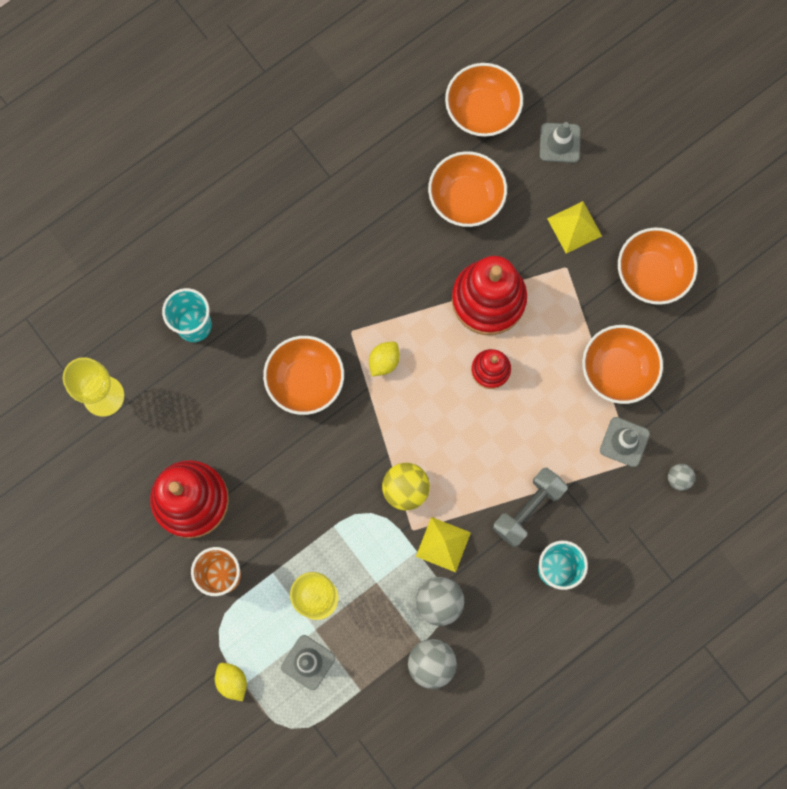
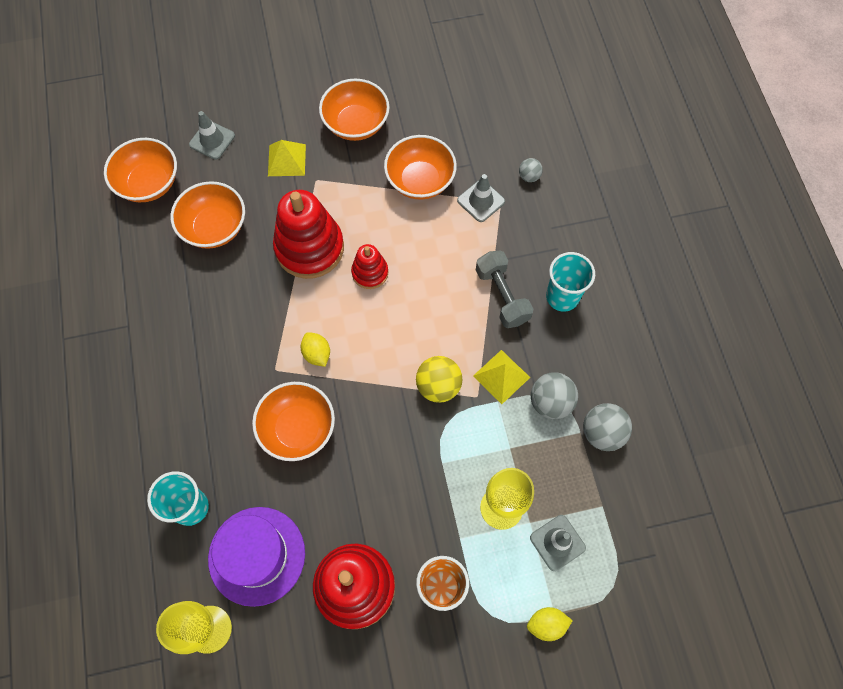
camera: 65 degrees left, 10 degrees down
(179, 403) = (257, 555): none -> purple hat

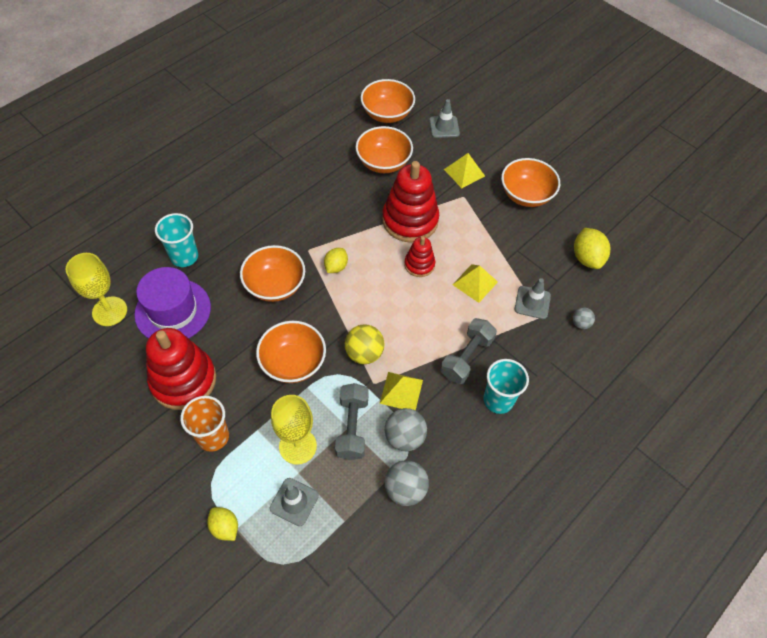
camera: 55 degrees right, 10 degrees down
(420, 180) = (515, 256): orange bowl -> orange bowl (293, 362)
(426, 236) = (475, 283): none -> yellow pyramid
(464, 123) = (587, 258): none -> yellow lemon
(512, 444) = (352, 427): none -> grey dumbbell

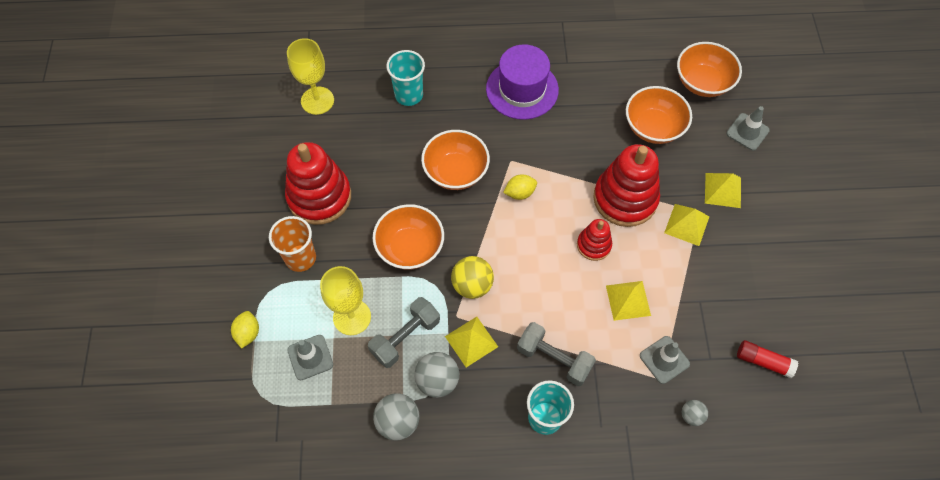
camera: 45 degrees right, 5 degrees up
(173, 310) = (361, 134): purple hat -> purple hat (522, 89)
(463, 209) = (686, 224): none -> yellow pyramid
(466, 357) = (554, 359): grey dumbbell -> grey dumbbell turned 45 degrees clockwise
(526, 195) = (764, 255): orange bowl -> none
(587, 258) = (763, 361): yellow lemon -> red glue stick

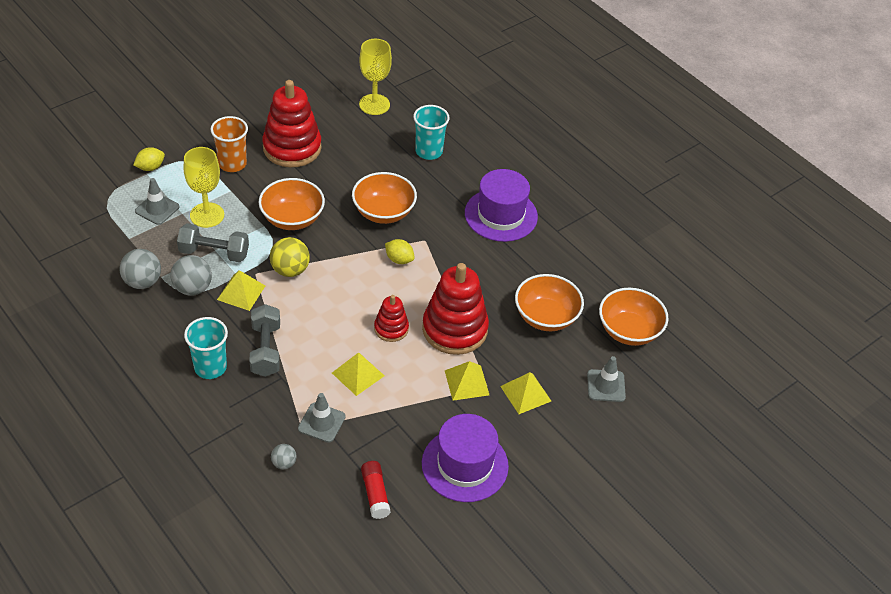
camera: 50 degrees right, 15 degrees down
(769, 277) = (465, 465): none -> purple hat

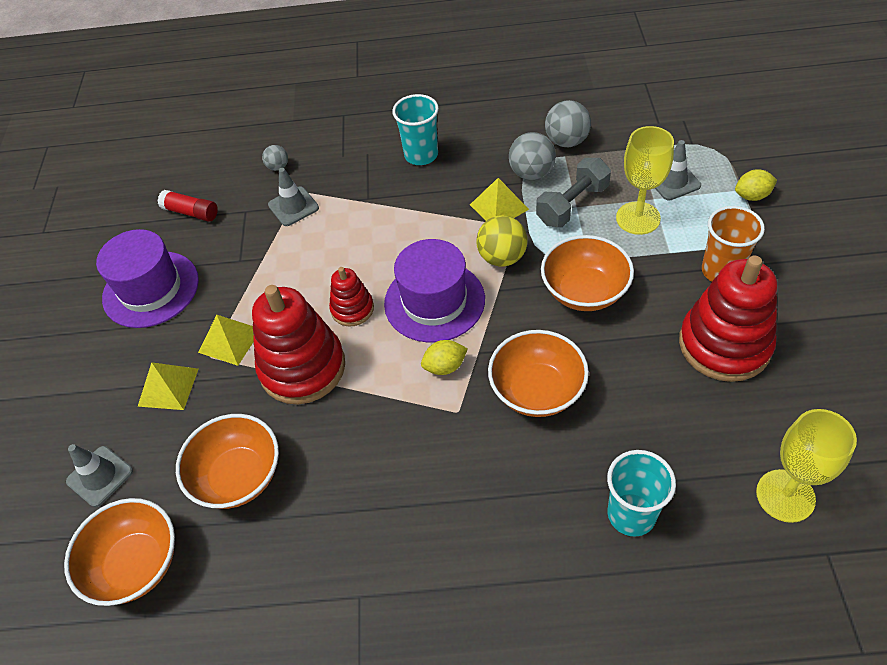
camera: 135 degrees right, 5 degrees up
(150, 167) = (752, 196): yellow lemon -> yellow lemon turned 75 degrees clockwise
(266, 350) = (409, 199): grey dumbbell -> none
(358, 374) = (321, 255): yellow pyramid -> none
(501, 215) = (440, 535): purple hat -> purple hat (434, 301)

